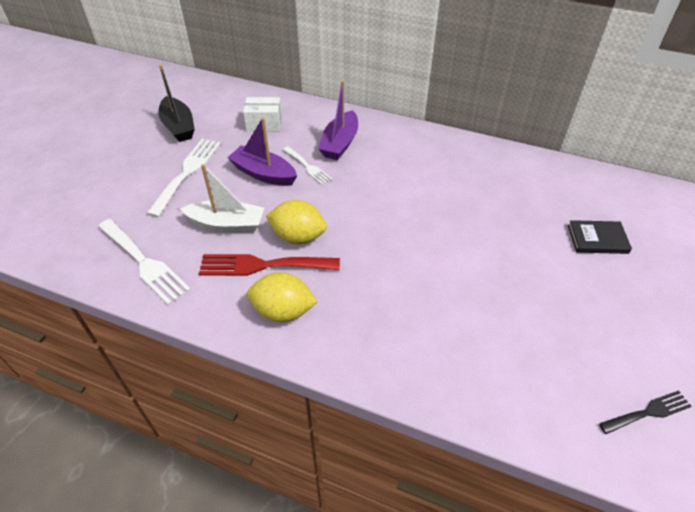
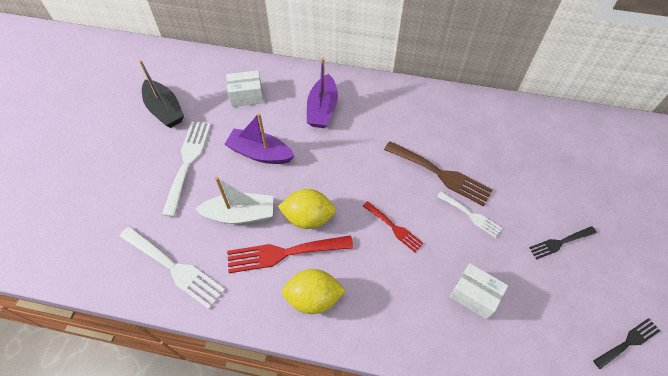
camera: 10 degrees left, 10 degrees up
(308, 167) = (299, 139): white fork -> white fork (471, 215)
(390, 258) = (394, 228): none -> red fork
(455, 216) = (441, 174): none -> brown fork
(466, 336) = (474, 296): none -> white box
(580, 299) = (560, 243): none -> black fork
(597, 239) = (564, 180): black book -> none

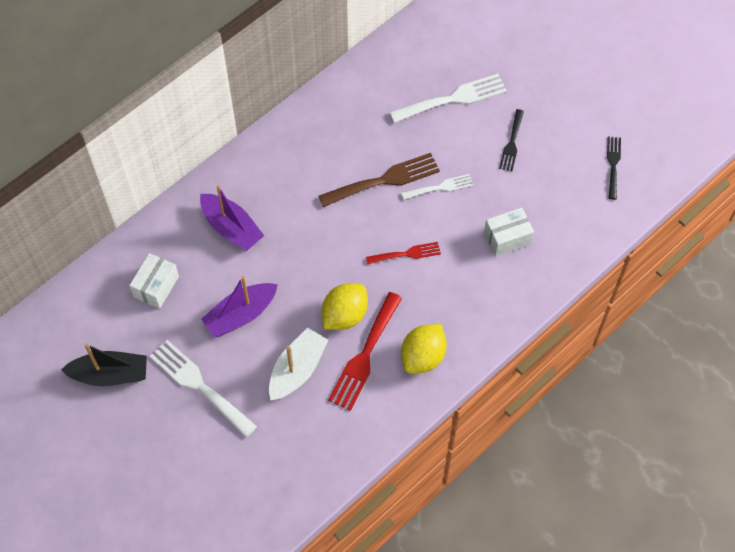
camera: 55 degrees left, 5 degrees up
(175, 268) = (312, 453): white fork -> white fork (453, 99)

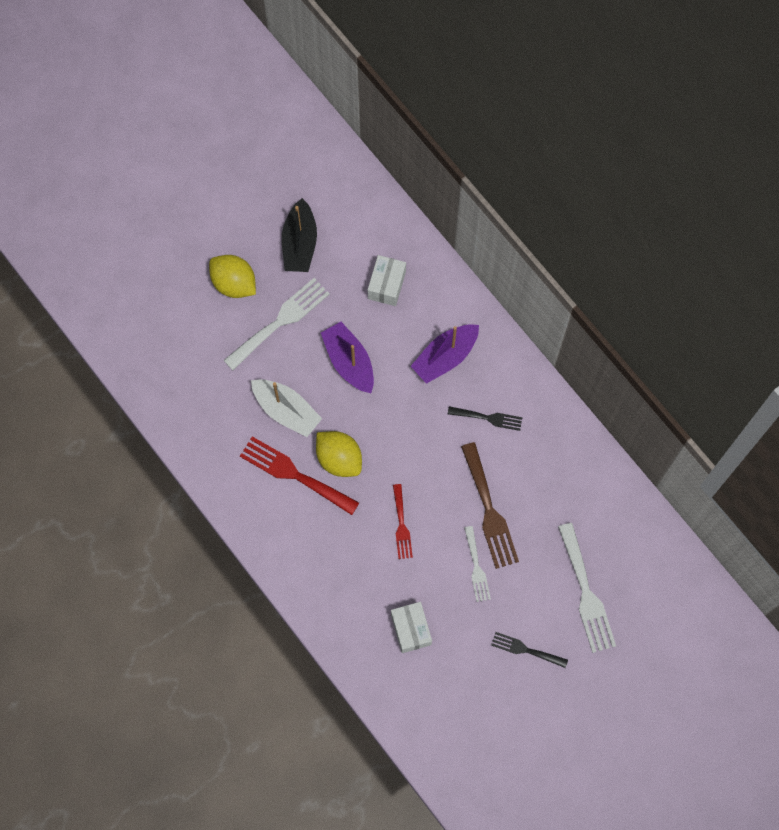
camera: 95 degrees right, 10 degrees up
(156, 286) = (387, 285): white box -> white box turned 75 degrees clockwise
(423, 357) = (287, 529): yellow lemon -> yellow lemon (234, 283)
(613, 164) = (491, 756): black fork -> black fork (488, 418)

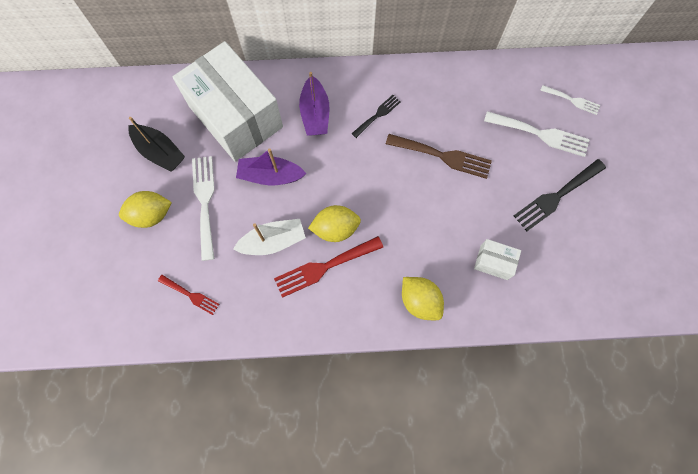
camera: 55 degrees left, 0 degrees up
(323, 583) = (420, 301): none -> yellow lemon
(387, 285) = (236, 116): white box -> white box, size x2.46
(401, 525) = (414, 219): red fork -> red fork (191, 295)
(476, 567) = (477, 190): white fork -> white fork (572, 100)
(525, 649) = (556, 197): black fork -> black fork, size x1.71

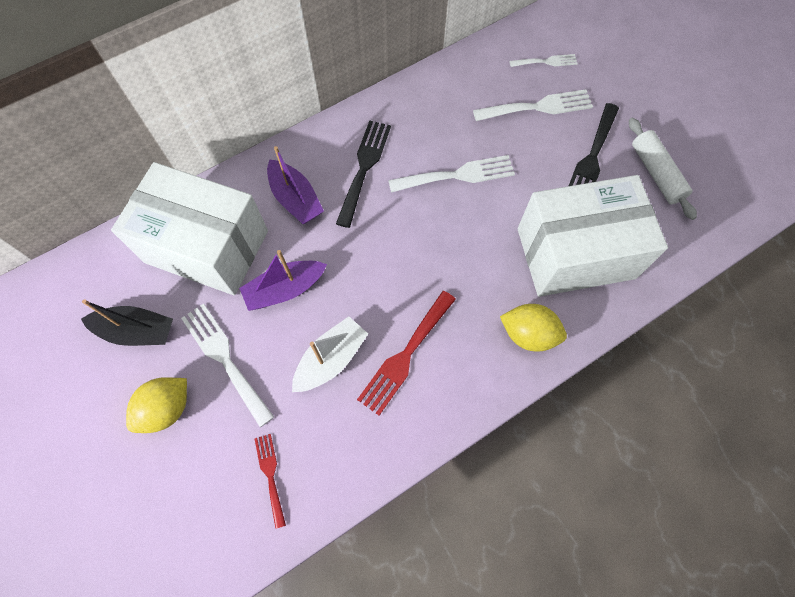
camera: 30 degrees left, 5 degrees down
(191, 295) = (270, 475): red fork -> red fork turned 105 degrees counterclockwise
(335, 229) = (392, 308): yellow lemon -> none
(378, 115) = (364, 167): black fork -> black fork, size x1.71
(443, 156) = (457, 175): brown fork -> white fork
(494, 262) = (575, 253): white box -> white box, size x2.46
(600, 235) = (656, 173): none -> white rolling pin

